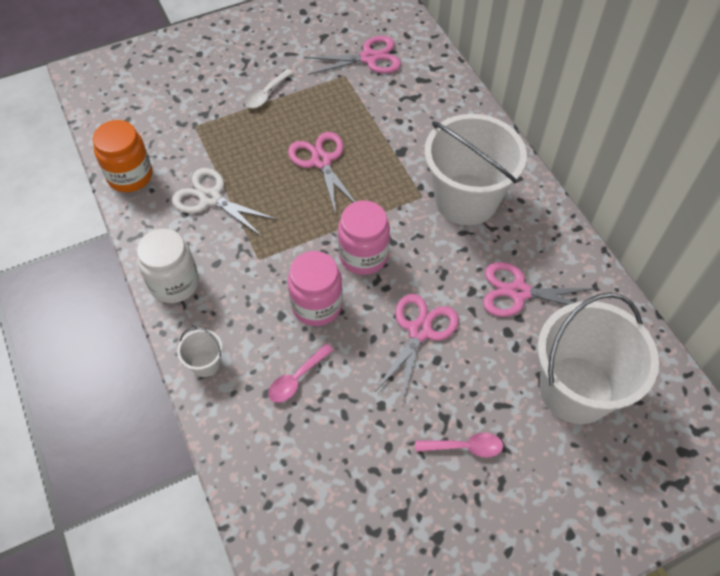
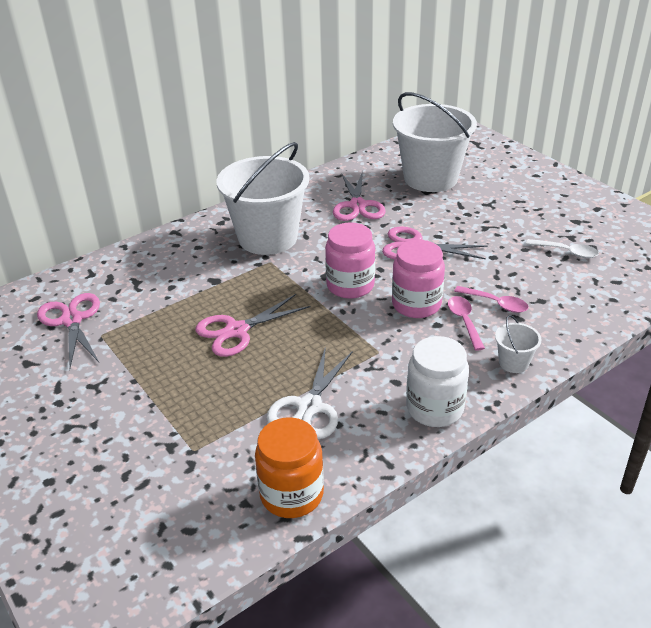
camera: 100 degrees left, 20 degrees down
(266, 94) = (133, 394): white spoon -> white spoon (566, 252)
(465, 447) = (503, 217): pink spoon -> pink spoon (464, 321)

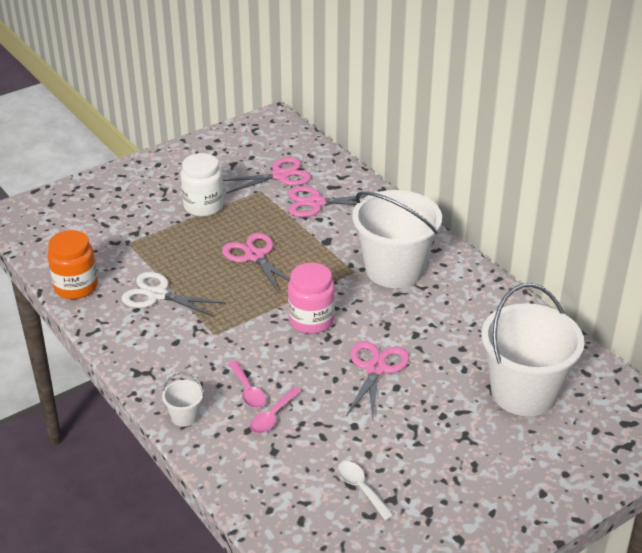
camera: 90 degrees right, 0 degrees up
(357, 205) = (457, 330): pink scissors -> pink scissors (316, 203)
(416, 304) = (277, 361): pink jar -> none
(434, 408) = (140, 361): white jar -> white jar (203, 206)
(464, 321) = (248, 391): pink spoon -> pink spoon turned 75 degrees clockwise
(566, 252) = (361, 488): white spoon -> white spoon turned 120 degrees clockwise

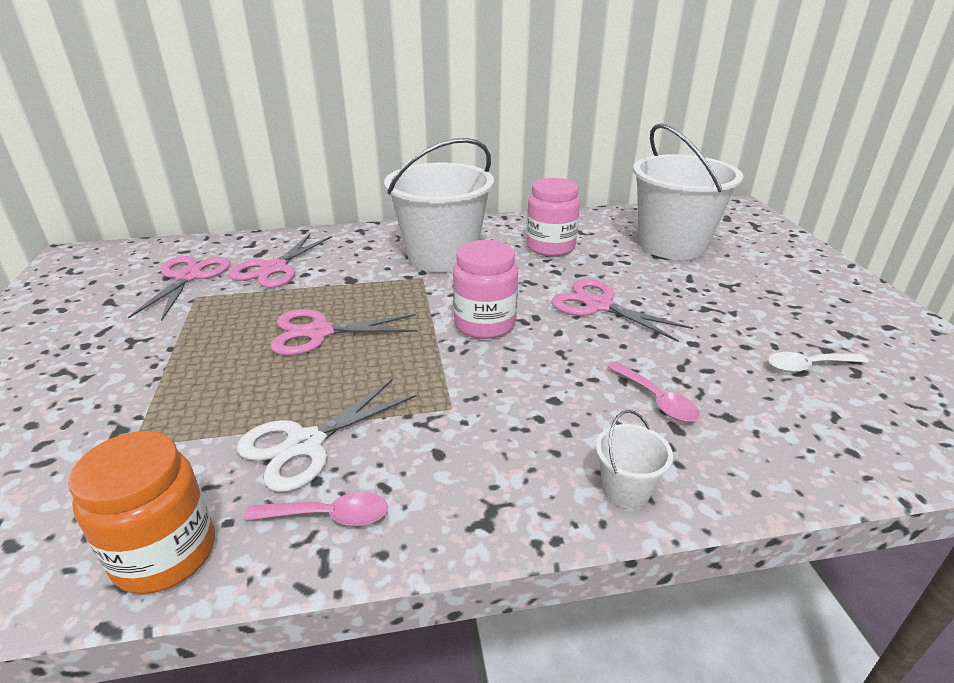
camera: 65 degrees left, 5 degrees down
(203, 206) = (158, 346): white jar -> none
(248, 391) = (594, 408): pink spoon -> pink spoon (328, 516)
(457, 321) = (550, 247): none -> pink jar

